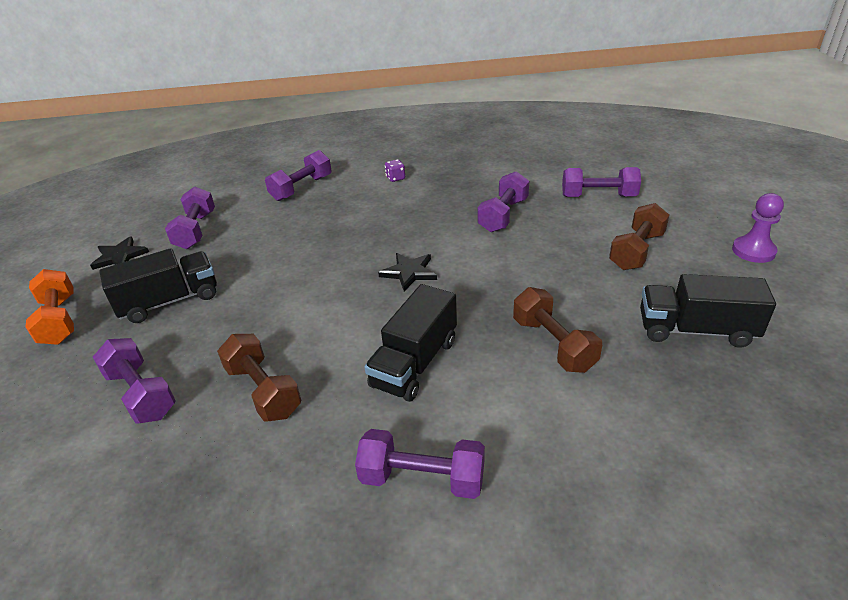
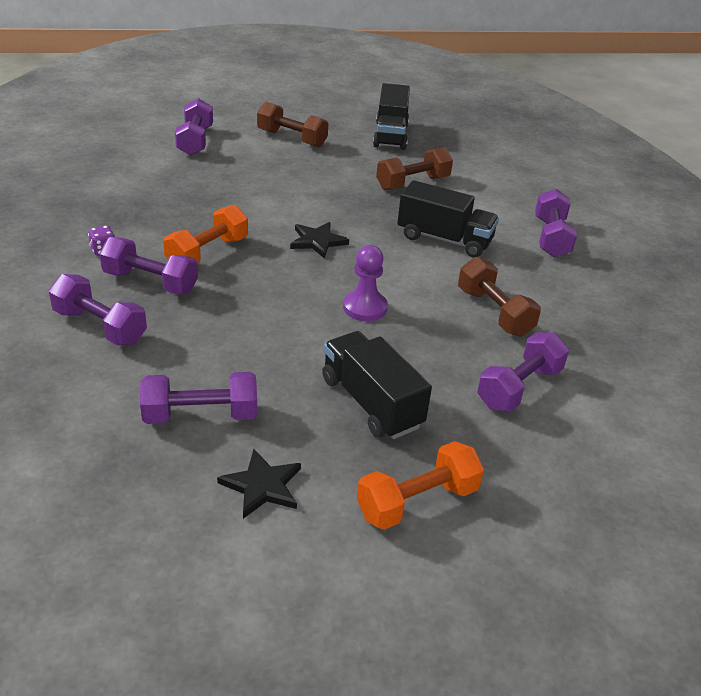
camera: 100 degrees left, 0 degrees up
(263, 391) = (494, 312): brown dumbbell -> brown dumbbell turned 75 degrees counterclockwise
(390, 218) = (207, 253): none -> orange dumbbell
(503, 215) = (218, 188): purple dumbbell -> purple dumbbell (150, 282)
(753, 251) = (296, 101): purple pawn -> purple pawn (365, 308)

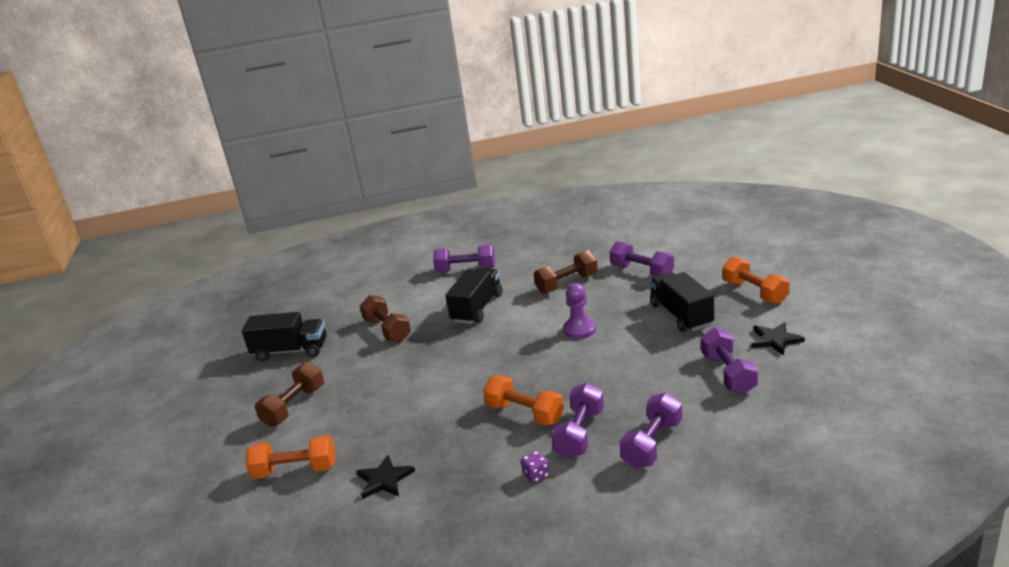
camera: 85 degrees left, 10 degrees down
(195, 141) = (295, 470): purple dumbbell -> orange dumbbell
(317, 241) = (493, 362): black star -> black star (384, 479)
(371, 403) = (681, 315): black truck -> black truck turned 105 degrees clockwise

